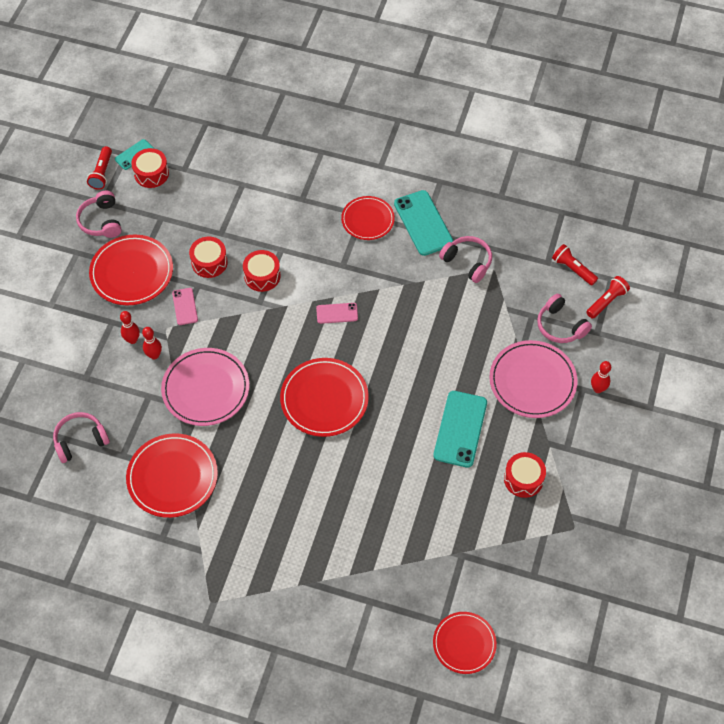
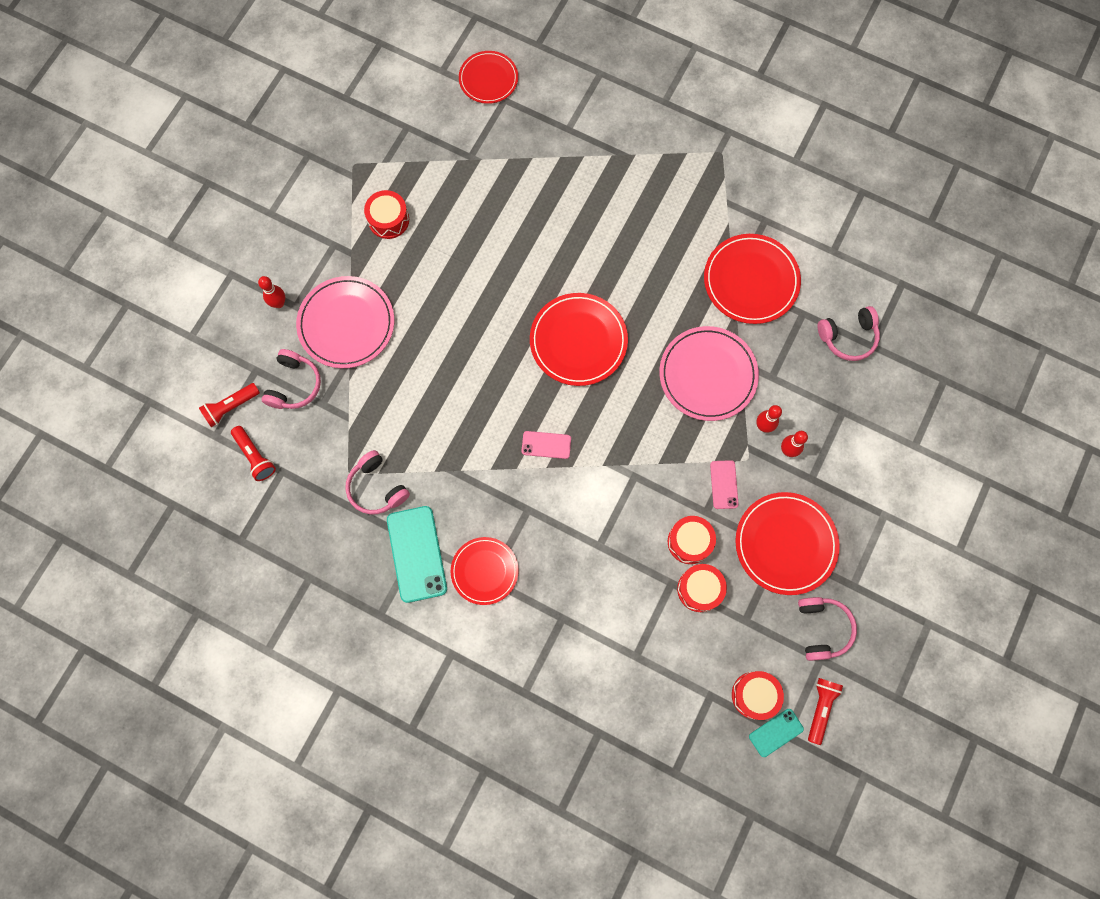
camera: 170 degrees left, 15 degrees up
(262, 276) = (627, 511): red drum -> red drum (699, 589)
(460, 429) = (439, 283): turquoise phone -> none
(560, 326) = (294, 385): pink headphones -> pink headphones turned 45 degrees clockwise

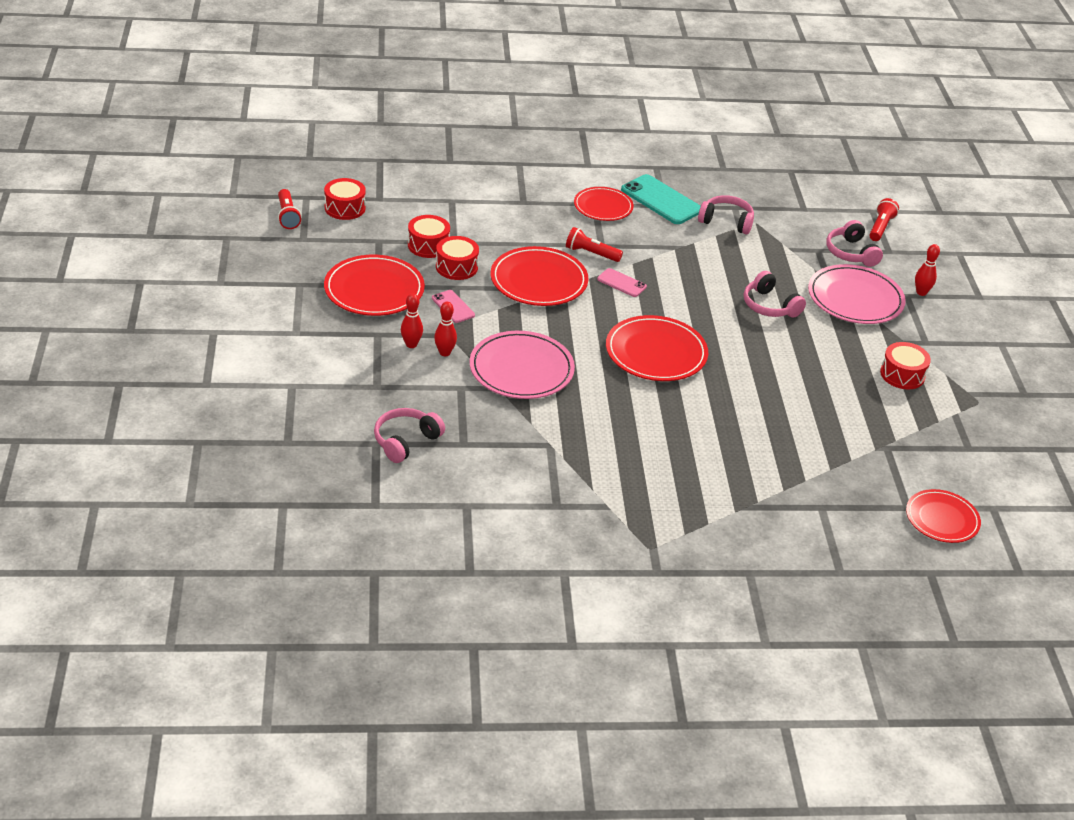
camera: 145 degrees right, 35 degrees down
(255, 456) = (831, 210): red flashlight -> red flashlight (591, 253)
(546, 445) = (621, 283): pink phone -> pink phone turned 60 degrees clockwise
(751, 281) = (533, 450): red plate -> red plate (539, 280)
(776, 732) = (316, 196): turquoise phone -> none
(822, 628) = (312, 254): pink headphones -> pink headphones (769, 306)

